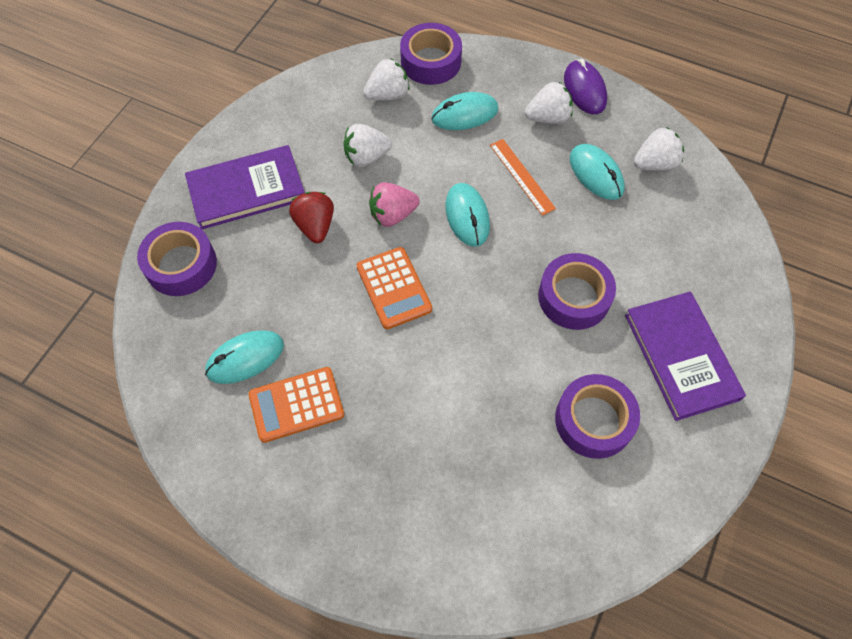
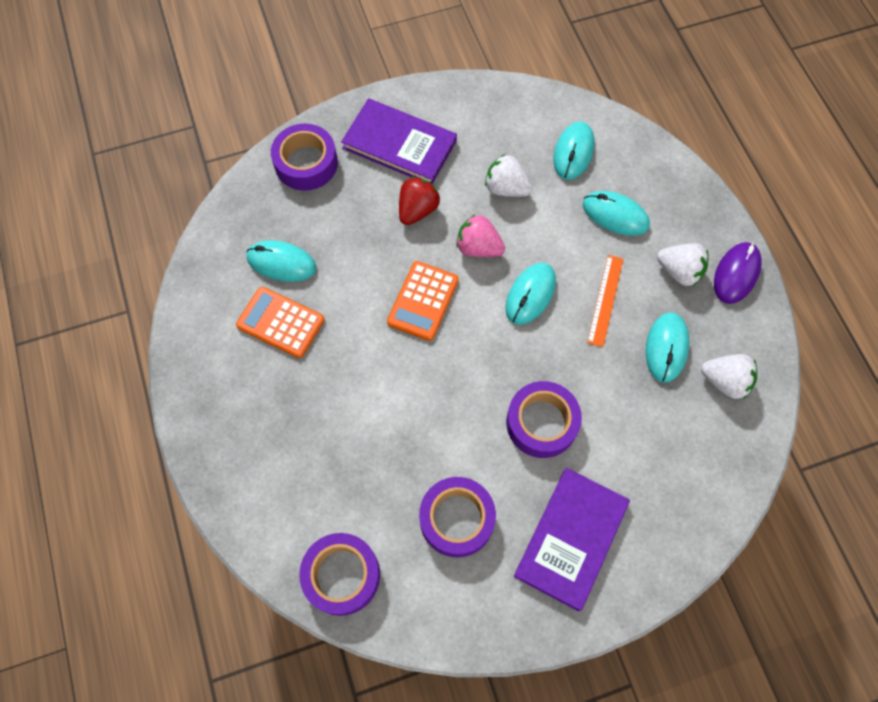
camera: 45 degrees right, 5 degrees up
(388, 95) = (573, 152): white strawberry -> turquoise mouse
(431, 61) = (635, 151): purple tape -> purple tape (342, 575)

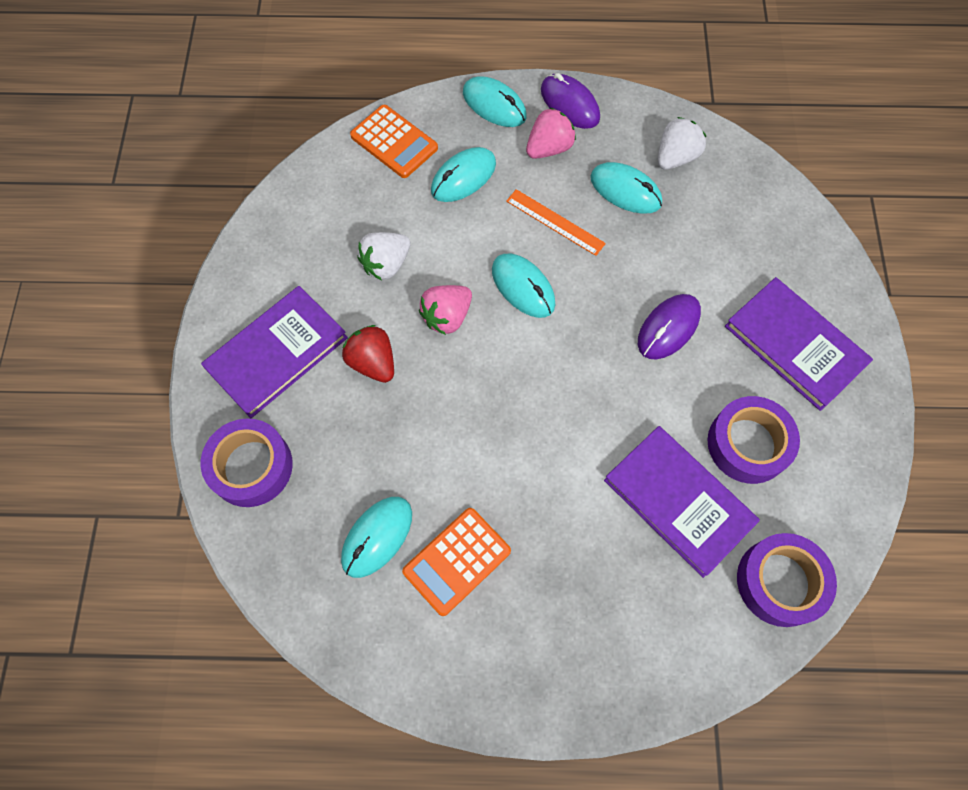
camera: 70 degrees left, 0 degrees up
(384, 474) = (679, 501): none -> purple book
(423, 301) = (489, 394): orange calculator -> orange calculator (394, 142)
(541, 423) = (668, 328): purple tape -> purple mouse
(573, 152) = (372, 186): turquoise mouse -> turquoise mouse (494, 105)
(679, 271) = (549, 148): white strawberry -> pink strawberry

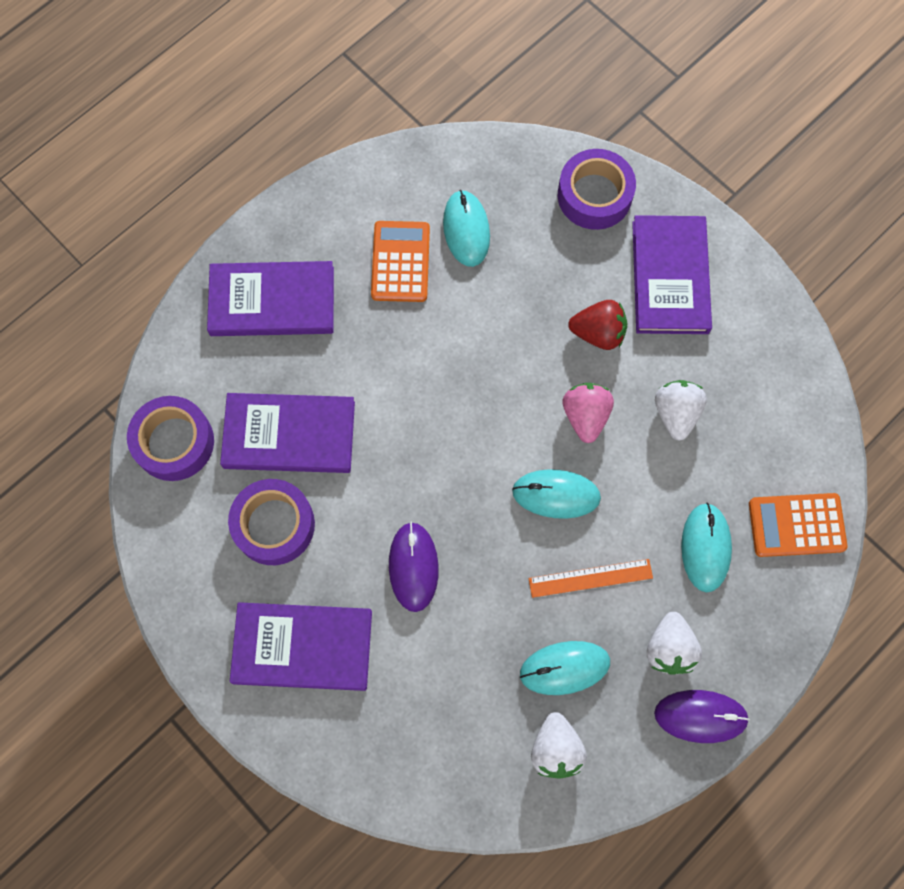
camera: 135 degrees right, 5 degrees up
(494, 105) = (761, 648): turquoise mouse -> none
(549, 148) = (669, 648): pink strawberry -> white strawberry
(595, 630) = (272, 302): none -> purple book

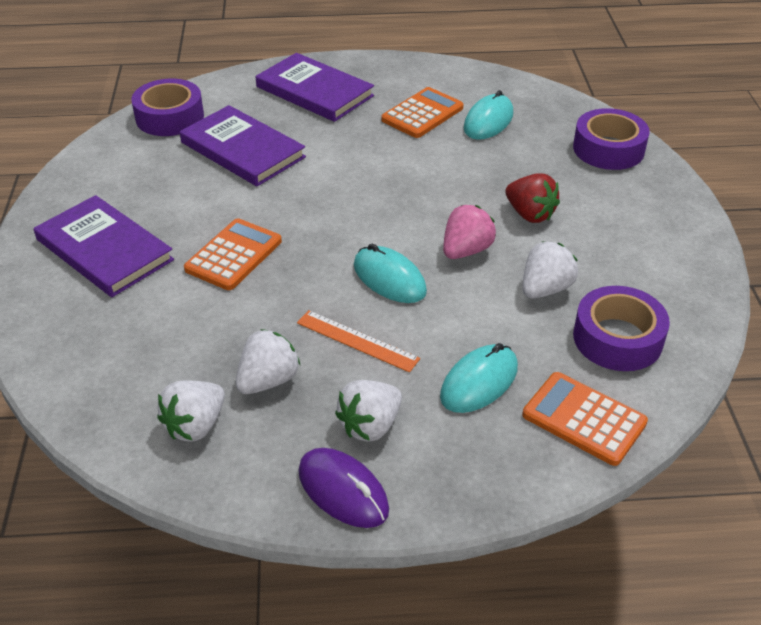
camera: 40 degrees right, 30 degrees down
(274, 525) = (173, 183): purple tape -> purple tape (617, 338)
(413, 567) = (233, 255): purple mouse -> orange calculator
(564, 668) = (268, 380): turquoise mouse -> white strawberry
(670, 277) = (626, 215): purple book -> none

